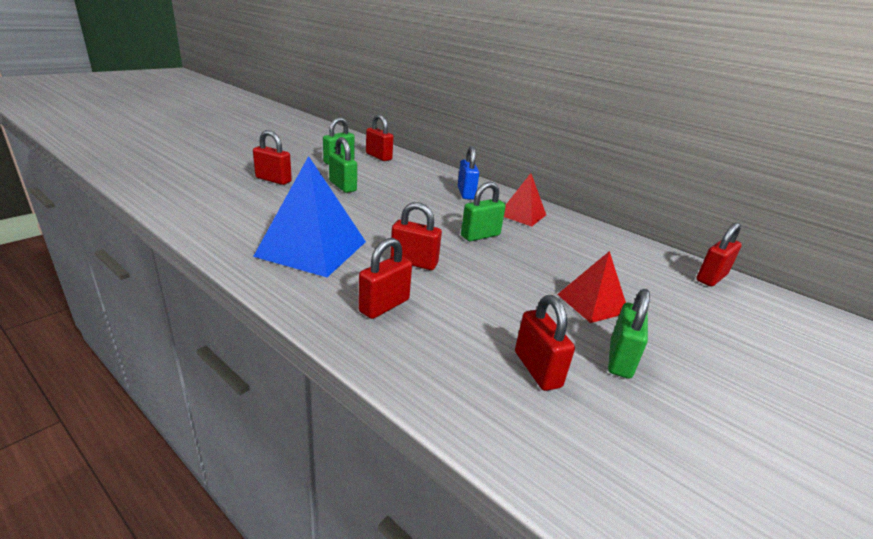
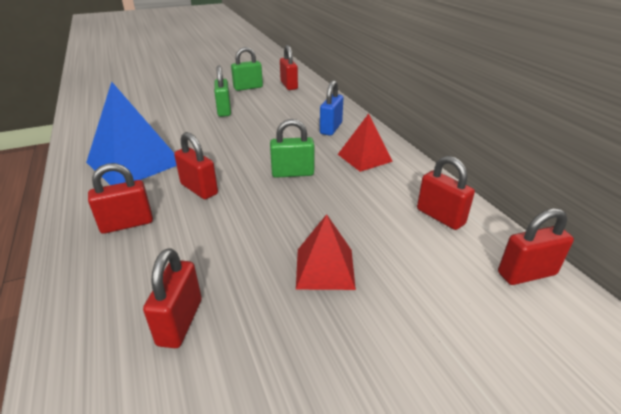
camera: 30 degrees right, 5 degrees up
(273, 180) = (176, 100): red padlock -> red padlock (440, 217)
(620, 359) = (278, 339): green padlock -> none

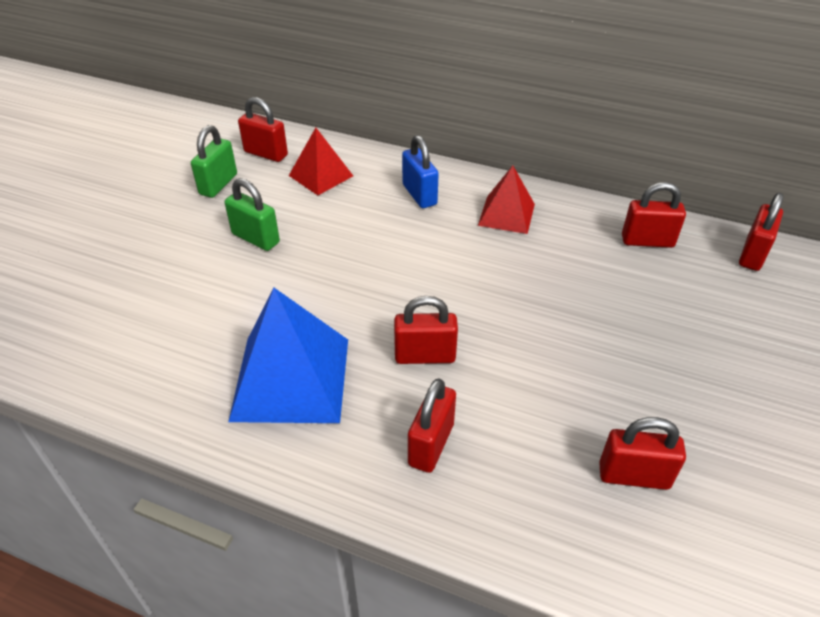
camera: 45 degrees left, 10 degrees up
(180, 322) = (634, 476): red padlock -> red padlock turned 45 degrees counterclockwise
(292, 173) = (476, 275): green padlock -> none
(325, 268) = (647, 348): red pyramid -> red pyramid (321, 175)

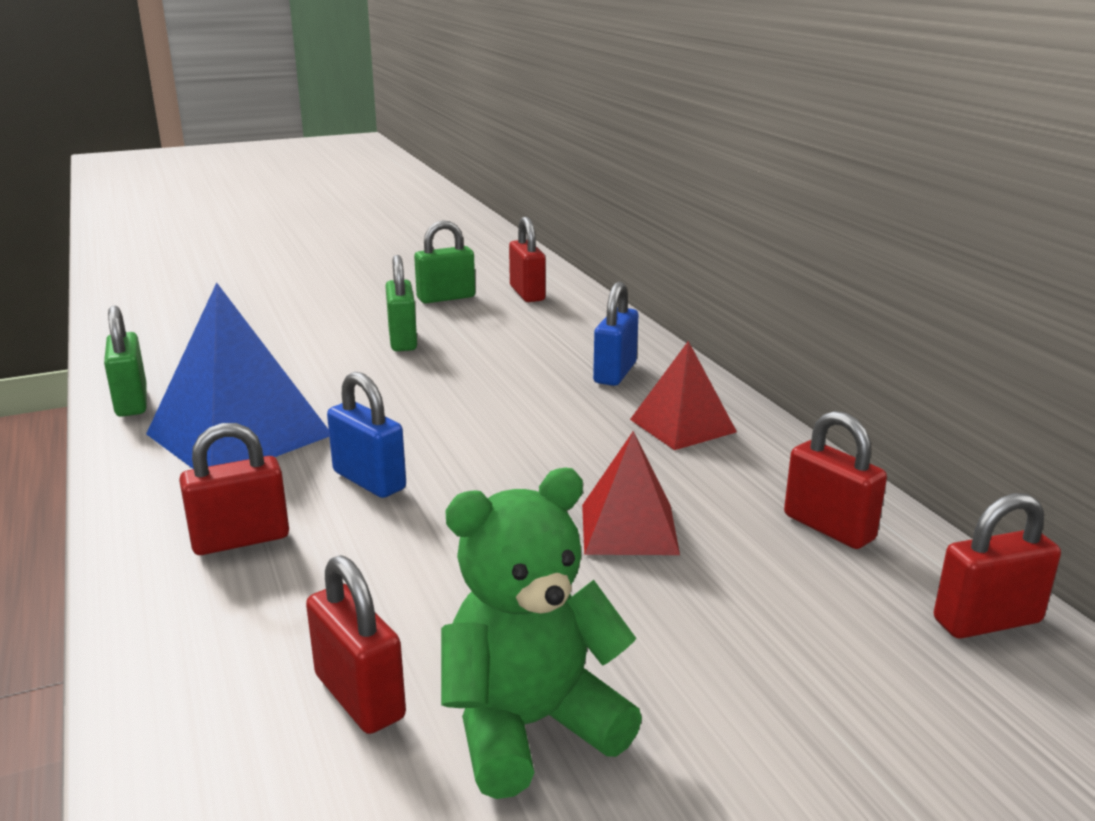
camera: 45 degrees right, 20 degrees down
(164, 406) = (132, 402): none -> green padlock
(321, 175) = (546, 324): red pyramid -> red pyramid (629, 528)
(425, 356) = (369, 480): red padlock -> blue padlock
(706, 430) = (530, 726): none -> green teddy bear

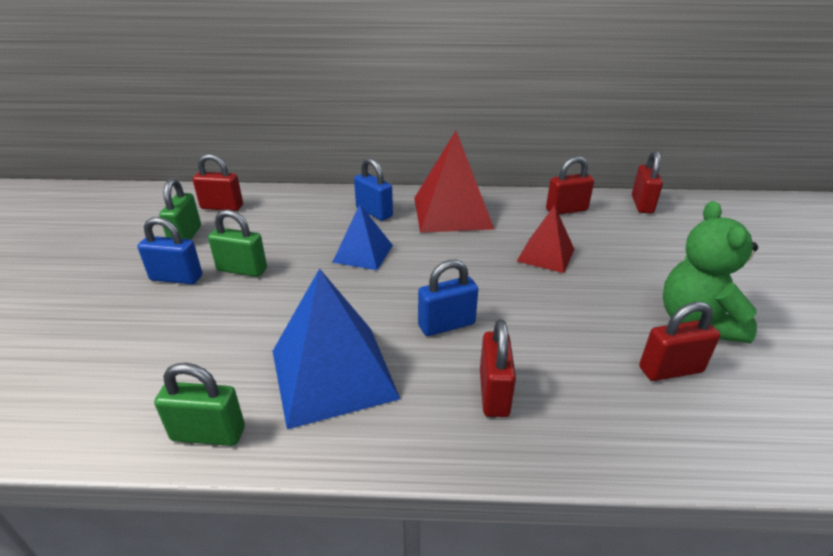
camera: 65 degrees left, 10 degrees up
(363, 318) = (176, 278): none -> blue padlock
(497, 392) = (363, 253): none -> blue pyramid
(682, 425) = (452, 212): red pyramid -> red pyramid, size x1.71

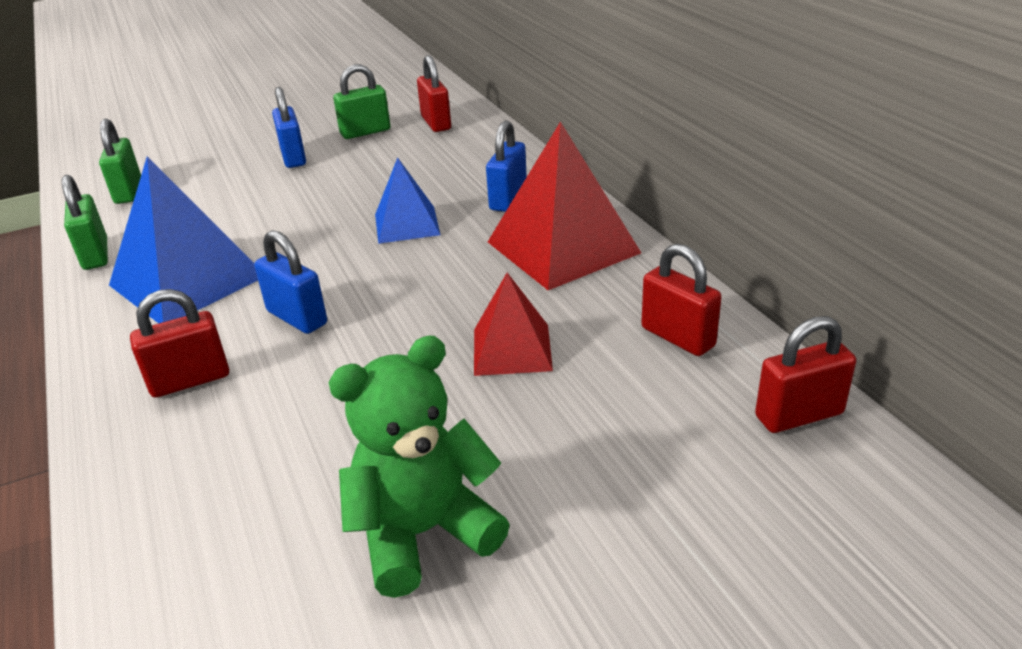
camera: 65 degrees right, 0 degrees up
(242, 270) = (327, 178): green padlock -> green padlock (128, 192)
(670, 370) = (287, 516): red padlock -> none

